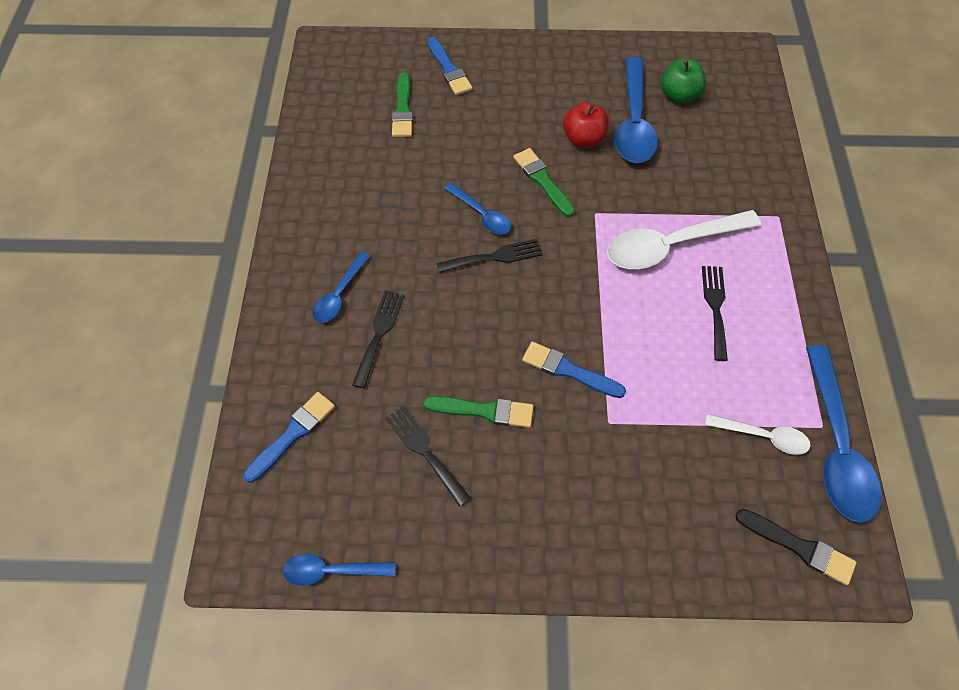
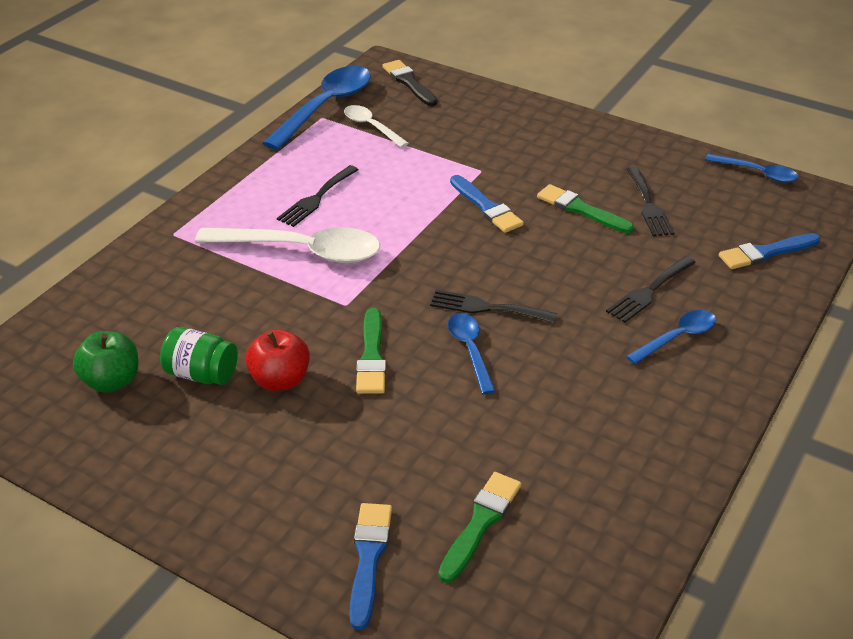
camera: 150 degrees left, 20 degrees down
(633, 122) = (201, 374): blue spoon -> green jar

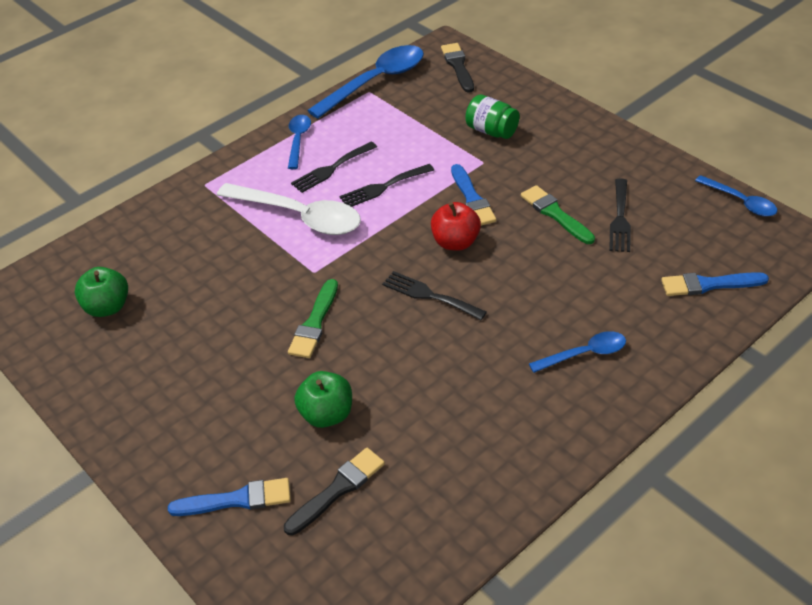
camera: 20 degrees right, 5 degrees up
(201, 374) = (176, 314): green jar -> green jar (492, 131)
(280, 380) = (234, 331): red apple -> red apple (455, 242)
(369, 558) = (237, 500): blue brush -> blue brush turned 60 degrees clockwise
(371, 127) = (406, 106): white spoon -> none
(431, 447) = (327, 414): none -> green apple
(470, 350) = (398, 332): blue spoon -> blue spoon (298, 140)
(481, 523) = (338, 489): green brush -> black brush
(649, 291) = (580, 304): black fork -> black fork (383, 187)

